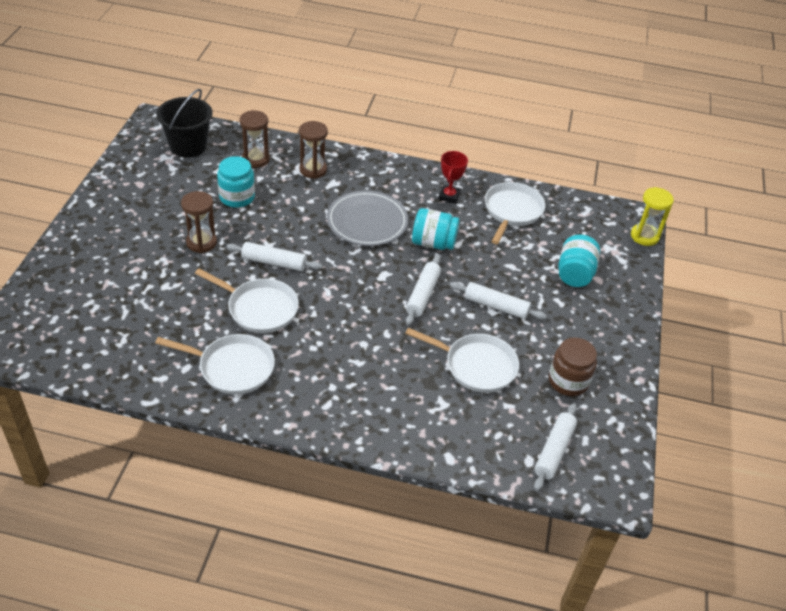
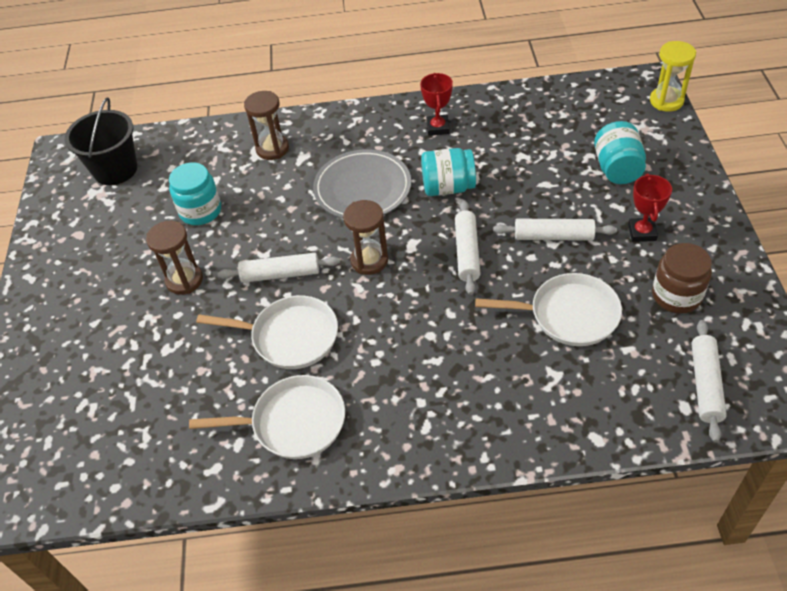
camera: 10 degrees left, 5 degrees up
(256, 159) = (201, 159): brown hourglass -> brown hourglass (369, 260)
(512, 211) = (514, 121): white pan -> none
(567, 327) = (642, 232): none -> red trophy

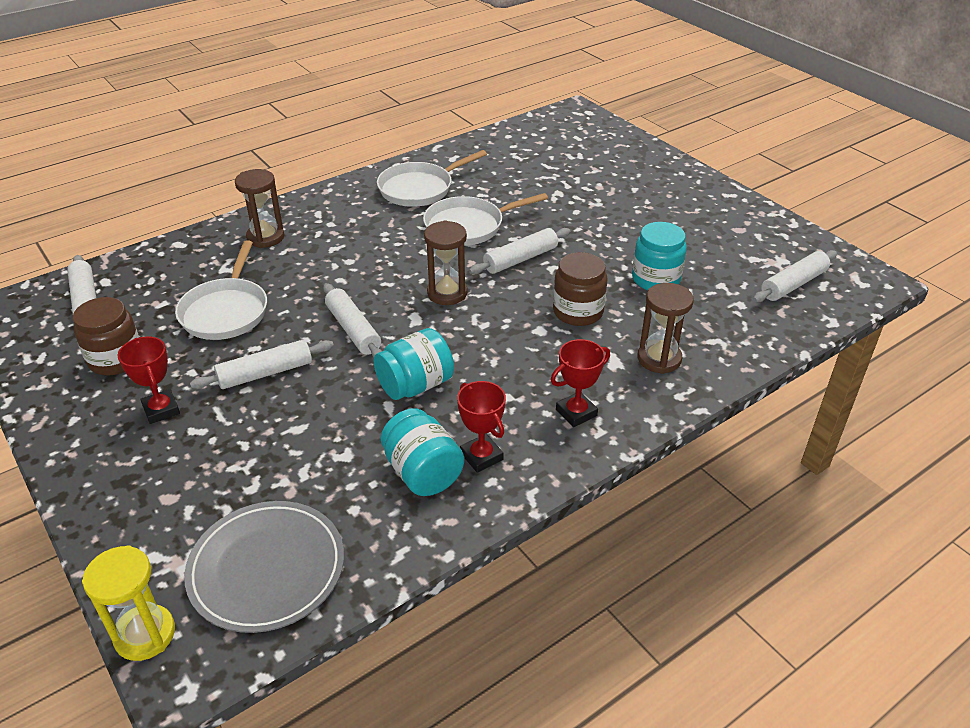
camera: 145 degrees right, 10 degrees down
(115, 169) = (793, 284): black bucket -> white rolling pin
(184, 280) = (600, 231): brown hourglass -> brown hourglass (265, 237)
(287, 204) = (578, 312): none -> brown jar
(359, 133) = (576, 413): none -> red trophy
(362, 188) = (513, 352): grey plate -> grey plate (267, 569)
(568, 315) = (226, 311): white pan -> white pan turned 60 degrees counterclockwise
(617, 169) = (207, 481): turquoise jar -> turquoise jar (422, 472)

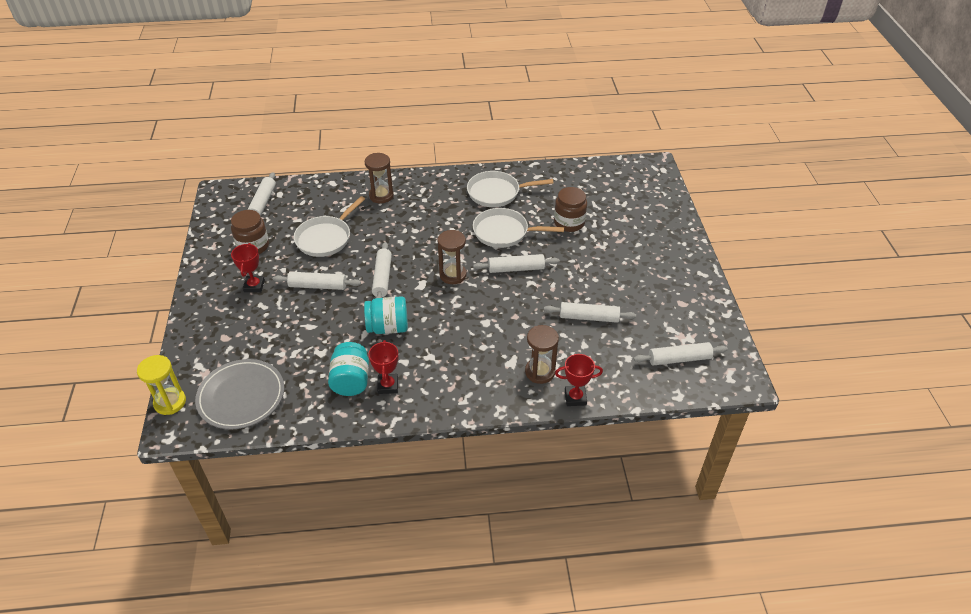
camera: 30 degrees right, 5 degrees up
(576, 413) = (460, 384): red trophy -> red trophy (575, 398)
(578, 312) = (519, 319): brown jar -> brown jar (569, 223)
(655, 279) = (589, 317): turquoise jar -> white rolling pin

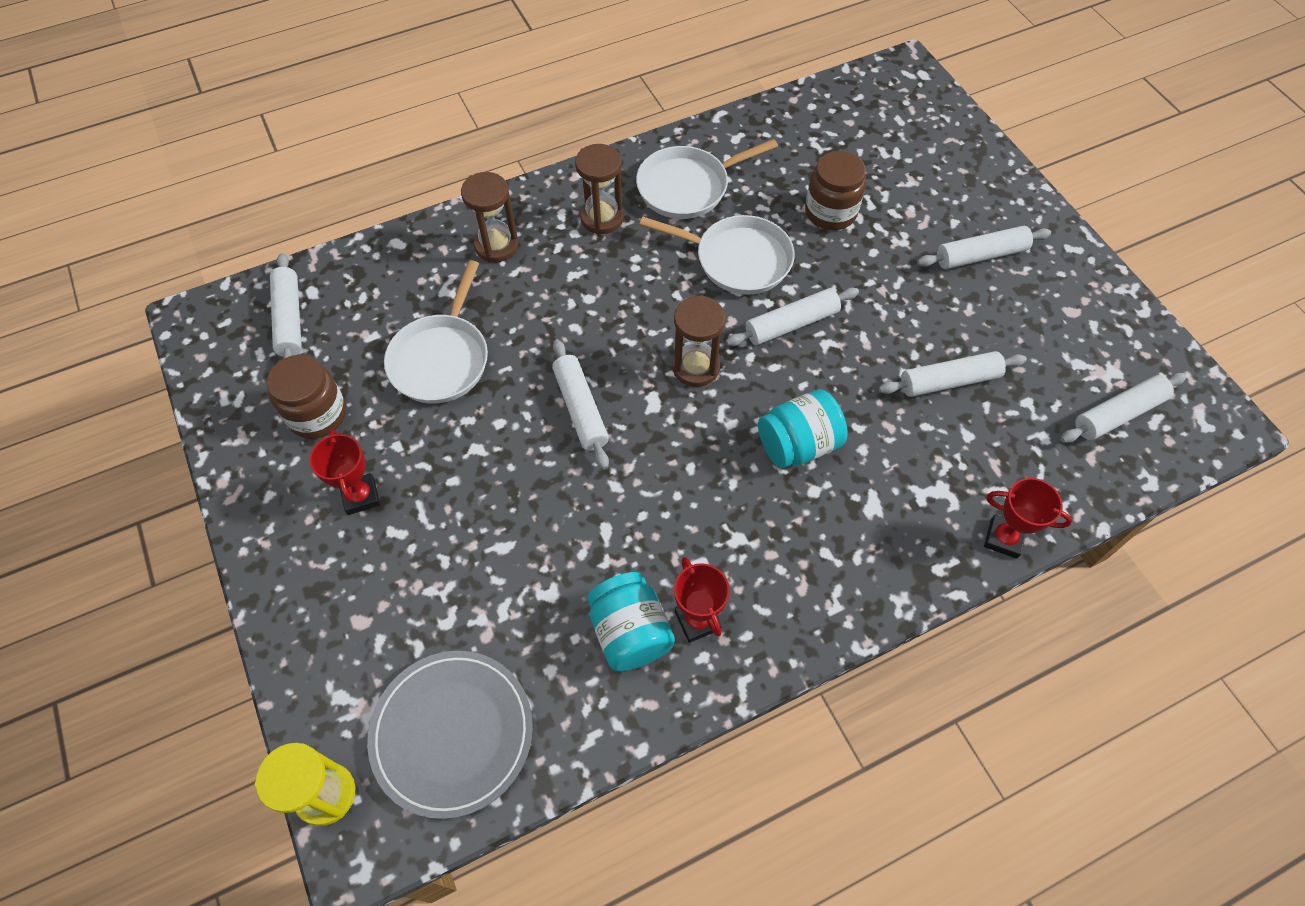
camera: 20 degrees left, 15 degrees up
(318, 286) = (476, 460): white rolling pin -> white rolling pin (980, 255)
(388, 327) = (639, 504): turquoise jar -> turquoise jar (798, 444)
(504, 232) = (737, 259): white pan -> white pan turned 150 degrees counterclockwise
(540, 372) = (926, 509): brown hourglass -> brown hourglass (602, 218)
(575, 398) = (1003, 538): red trophy -> red trophy turned 45 degrees clockwise

